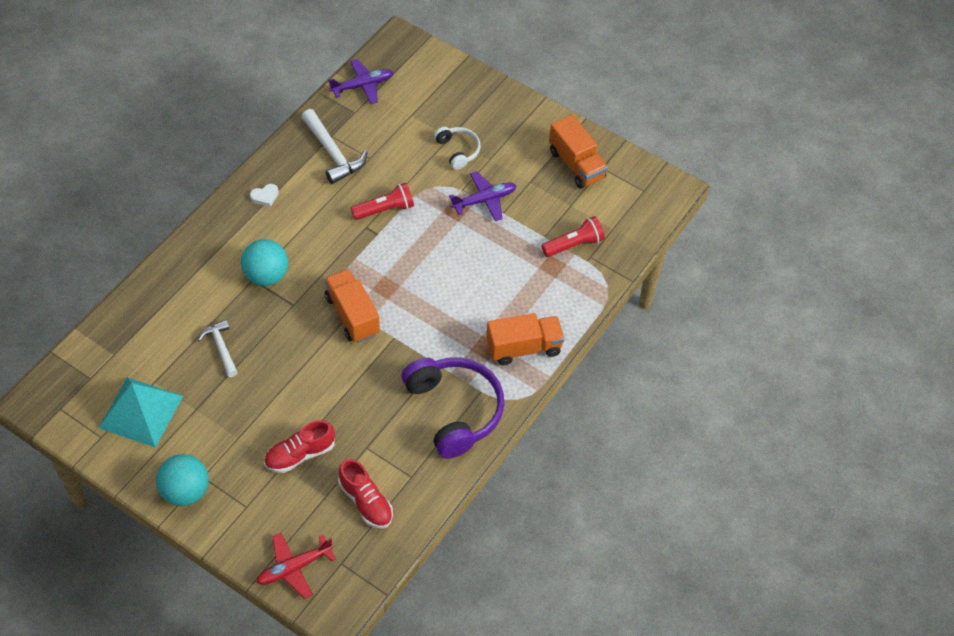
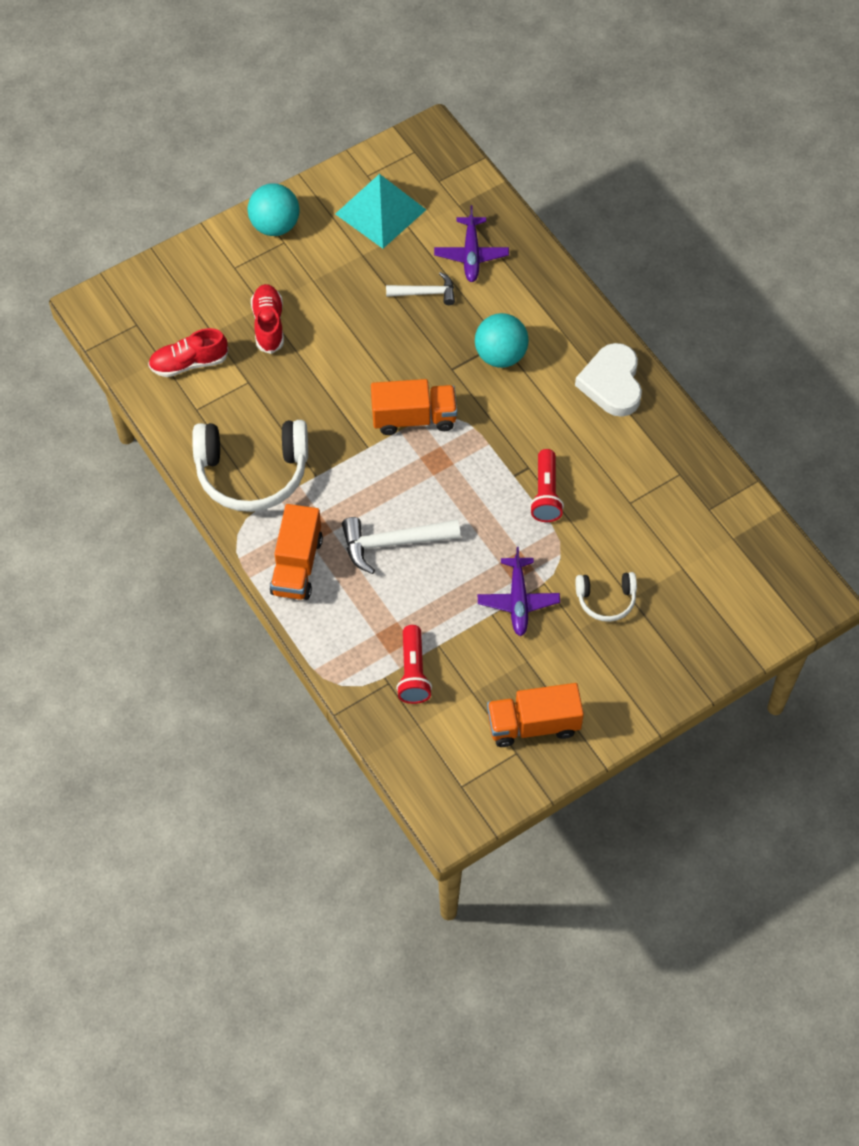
camera: 115 degrees right, 5 degrees up
(265, 196) = (612, 383): white heart -> white heart, size x2.23
(294, 568) = (152, 287): red plane -> none
(333, 153) = (651, 467): white hammer -> white hammer (393, 543)
(362, 86) = (750, 531): purple plane -> purple plane (471, 254)
(454, 410) = (252, 472): purple headphones -> white headphones

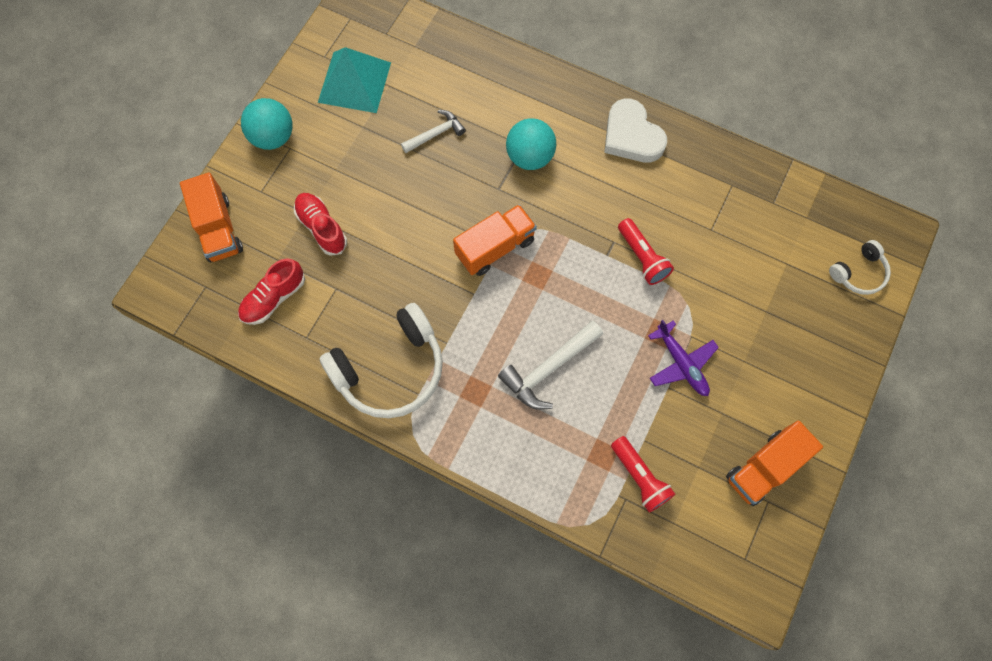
camera: 30 degrees left, 10 degrees up
(297, 565) = (481, 434): orange truck -> orange truck (218, 229)
(471, 254) = (451, 83): purple plane -> none
(606, 599) = (748, 323): white headphones -> white headphones (858, 273)

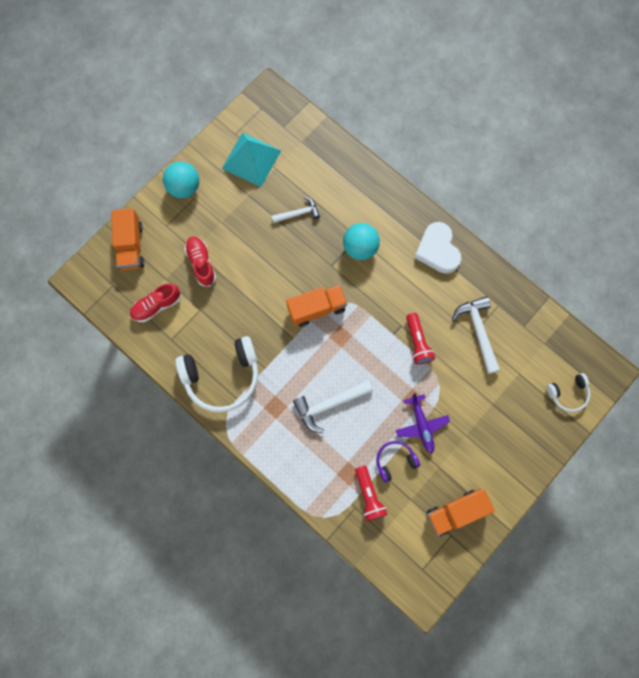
camera: 15 degrees right, 5 degrees up
(660, 420) = (395, 461): none -> purple headphones
(716, 224) = (478, 331): none -> white hammer

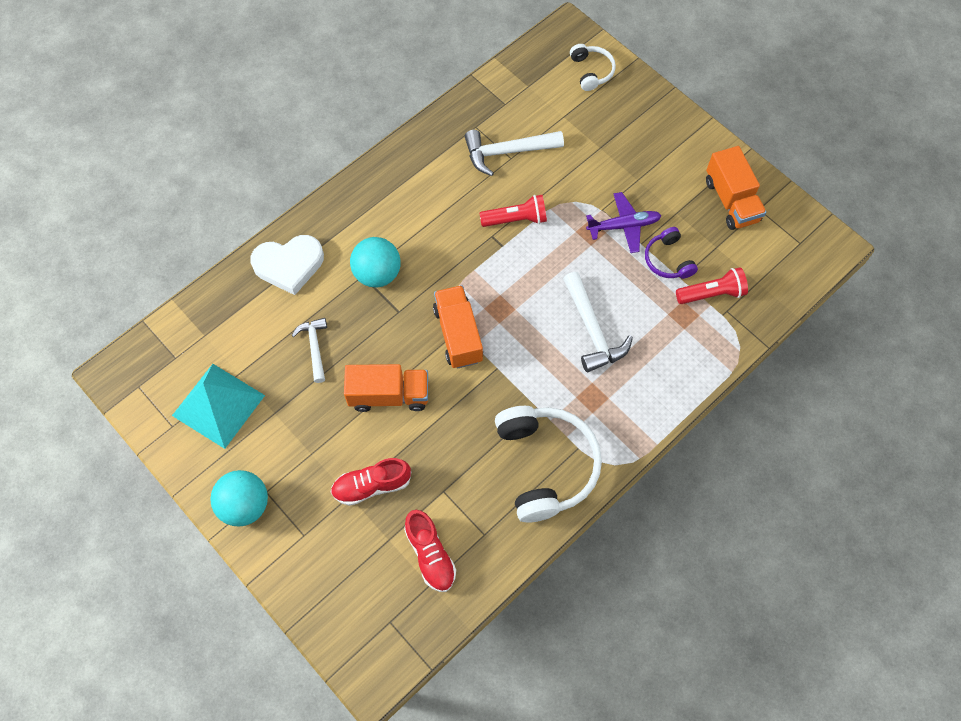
camera: 85 degrees left, 10 degrees down
(131, 246) = (329, 591): orange truck -> orange truck (389, 395)
(437, 250) = (394, 184): white heart -> white heart (289, 265)

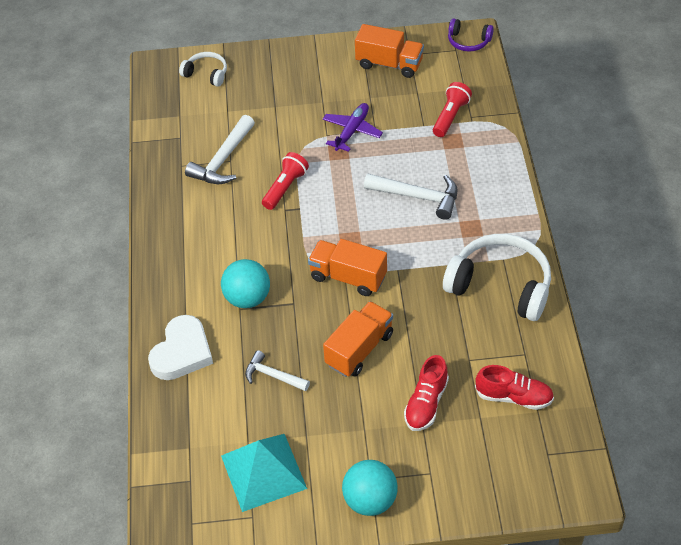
camera: 50 degrees left, 15 degrees down
(668, 260) = (402, 123): purple headphones -> purple headphones (468, 41)

